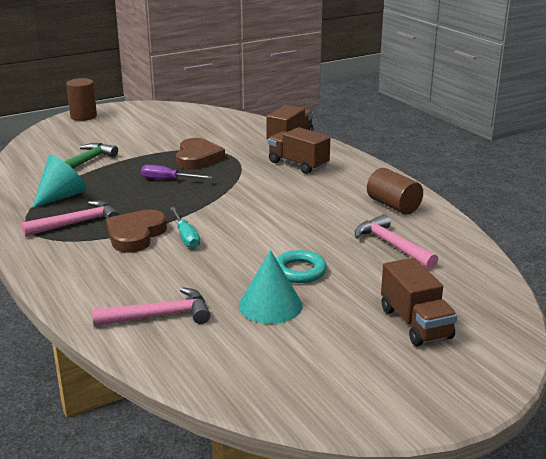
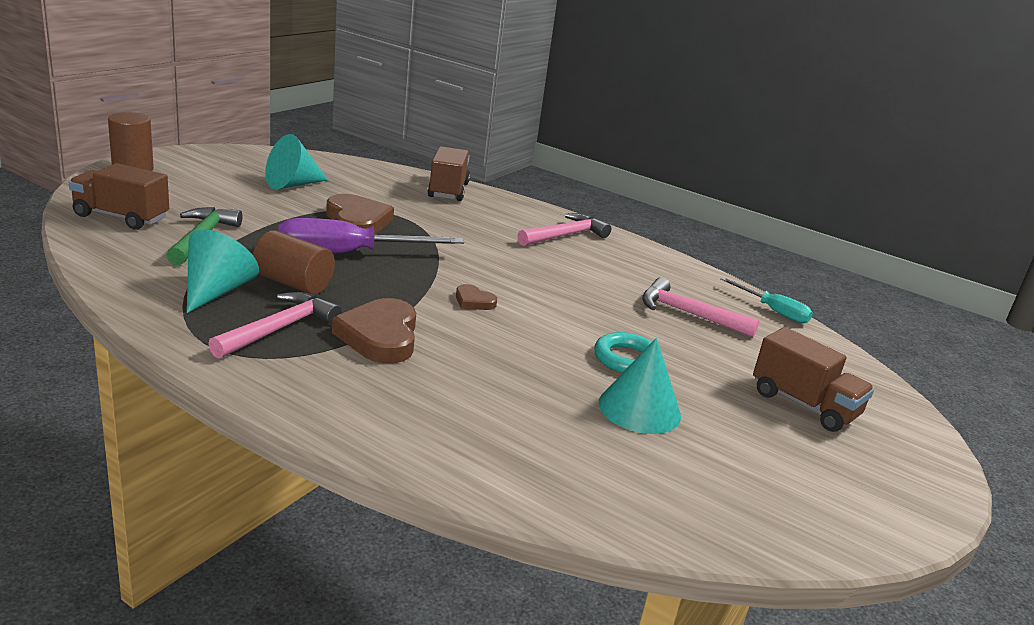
camera: 30 degrees left, 0 degrees up
(159, 316) = (525, 447): pink hammer -> pink hammer (565, 235)
(168, 180) = (347, 254): purple screwdriver -> purple screwdriver, size x1.80
(177, 130) = (292, 184): none -> turquoise cone
(186, 237) = (449, 331): turquoise screwdriver -> turquoise screwdriver (773, 311)
(225, 219) = (474, 301): none -> brown heart
(298, 164) = (490, 222): brown truck -> brown truck (121, 217)
(393, 206) = (643, 266): brown cylinder -> brown cylinder (293, 283)

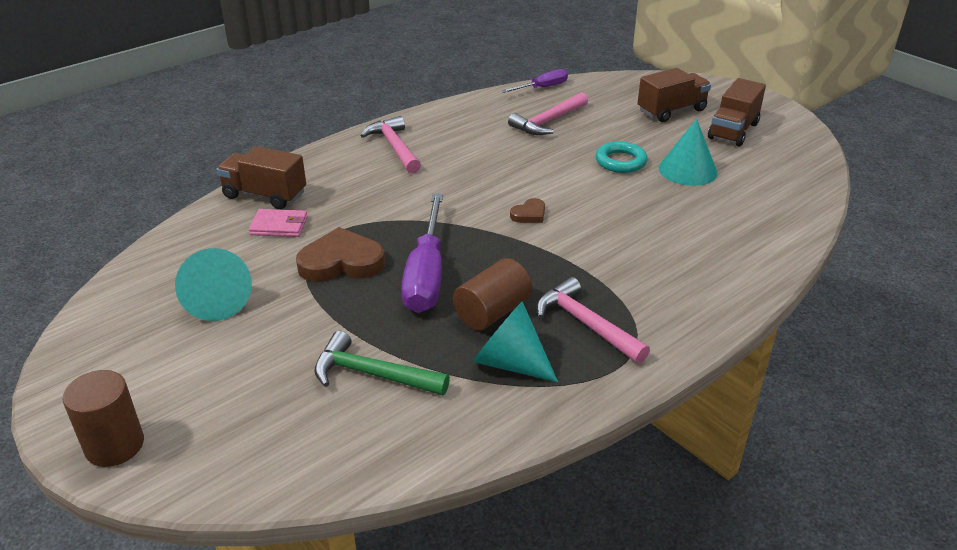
camera: 70 degrees left, 10 degrees up
(121, 217) = (298, 445): brown truck -> brown truck (733, 131)
(380, 336) = (595, 269): brown heart -> none
(403, 197) = (279, 226): none -> pink wallet
(773, 311) = (542, 88): turquoise screwdriver -> purple screwdriver

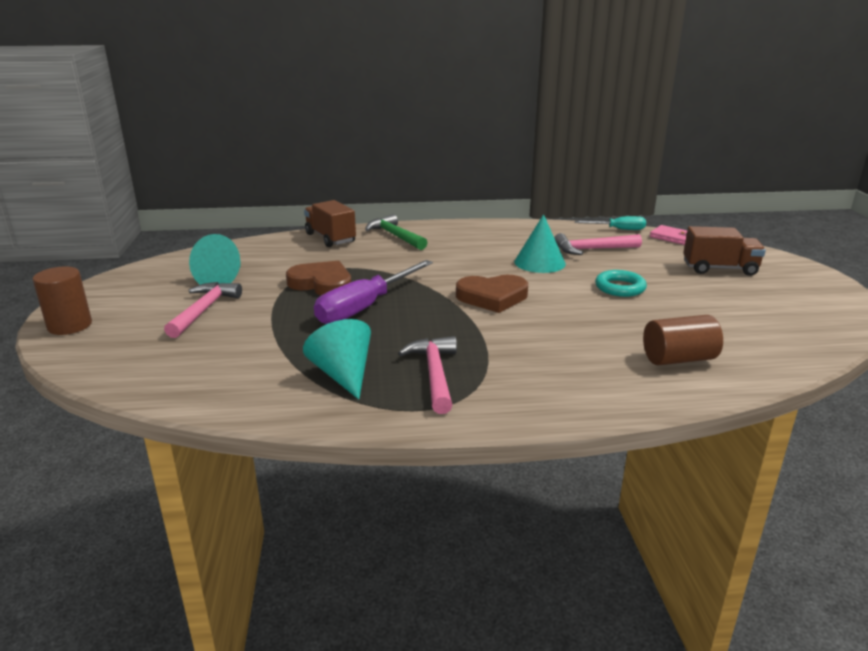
camera: 35 degrees right, 10 degrees down
(279, 226) = (315, 255): pink wallet -> pink wallet (672, 237)
(372, 374) = (247, 346): green hammer -> green hammer (395, 236)
(394, 147) = (451, 235): pink hammer -> pink hammer (203, 310)
(492, 312) = (376, 342): brown cylinder -> brown cylinder (678, 359)
(529, 214) = (492, 297): brown heart -> brown heart, size x1.99
(542, 88) = (618, 229): purple screwdriver -> turquoise screwdriver
(687, 170) = (676, 309): turquoise cone -> turquoise cone (539, 262)
(733, 131) = (765, 296): brown truck -> none

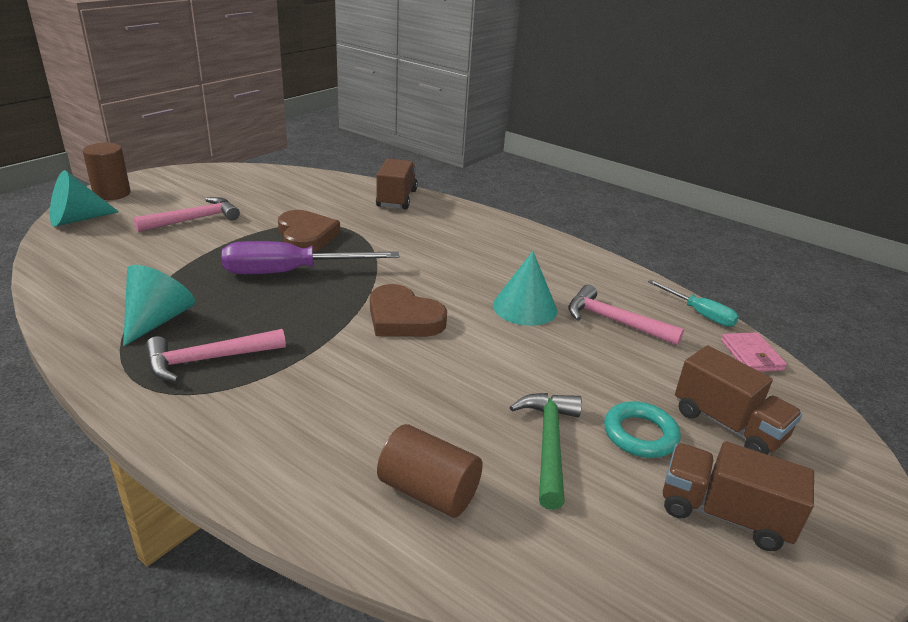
camera: 40 degrees right, 5 degrees up
(223, 280) = (253, 201): turquoise cone -> turquoise cone (77, 219)
(395, 236) = (451, 219): green hammer -> green hammer (548, 444)
(434, 374) = (208, 360): pink hammer -> pink hammer turned 150 degrees counterclockwise
(620, 288) = (548, 378): turquoise ring -> turquoise ring (640, 434)
(782, 300) = (723, 514): none -> brown truck

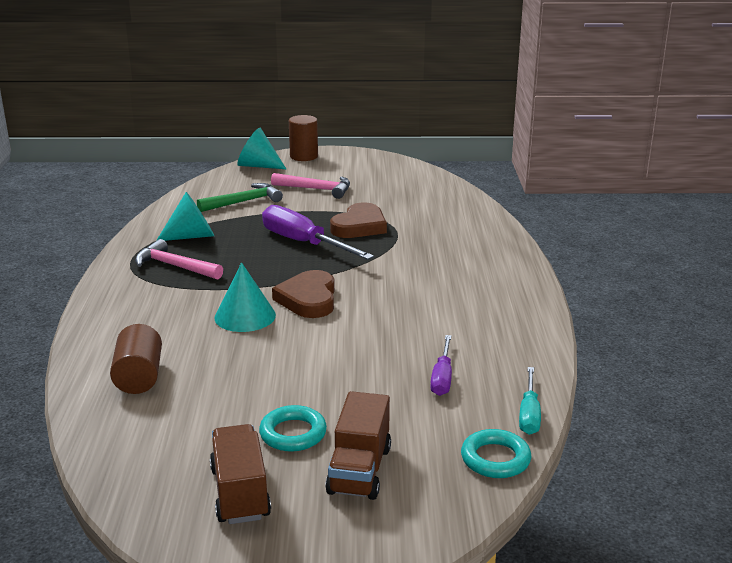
camera: 55 degrees right, 5 degrees down
(396, 199) = (481, 227): brown truck -> none
(525, 307) = (399, 335): turquoise cone -> turquoise cone (245, 316)
(548, 444) = (234, 401): green hammer -> green hammer (244, 202)
(614, 321) = (442, 378): pink hammer -> purple screwdriver
(751, 355) = (495, 459): pink wallet -> turquoise ring

